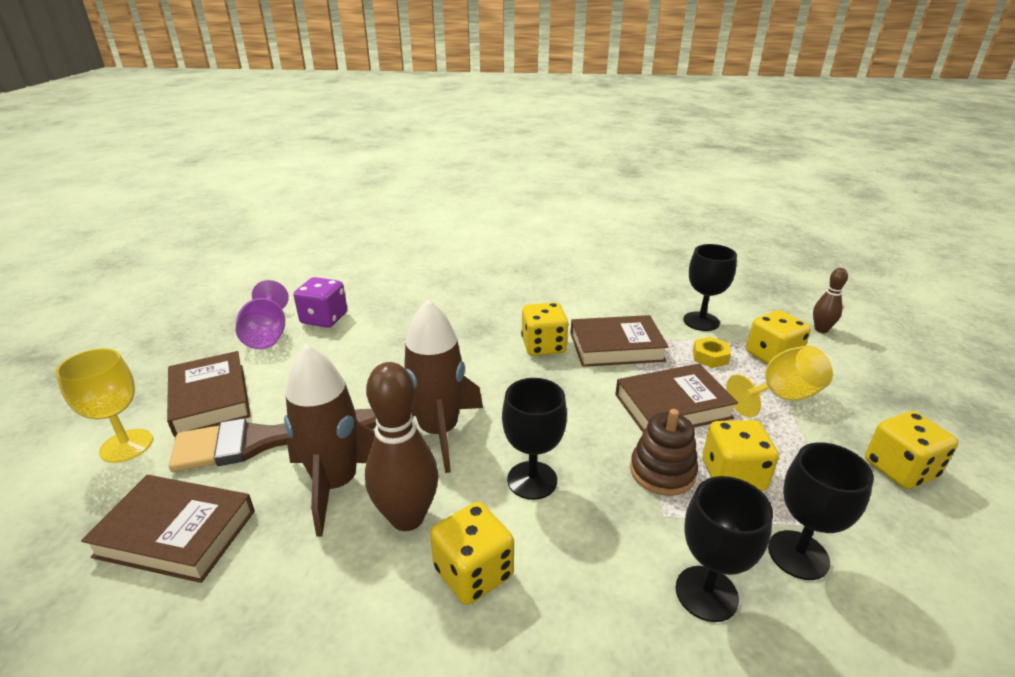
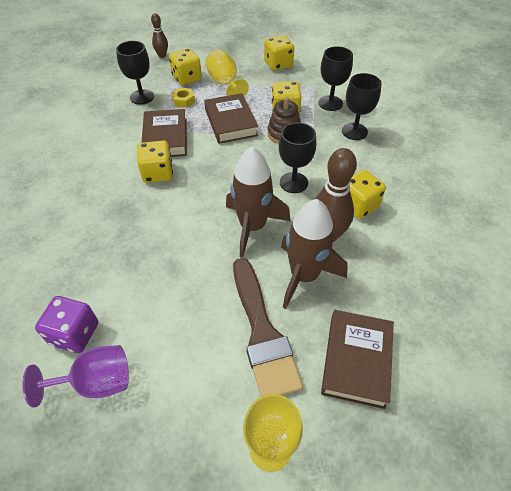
camera: 90 degrees left, 20 degrees up
(210, 398) = (205, 398): brown book -> none

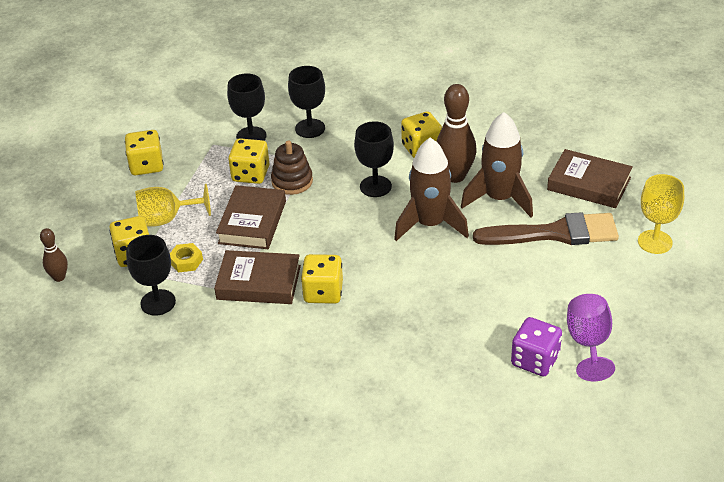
camera: 75 degrees left, 10 degrees down
(231, 122) = (252, 222): brown book -> brown book turned 75 degrees counterclockwise

